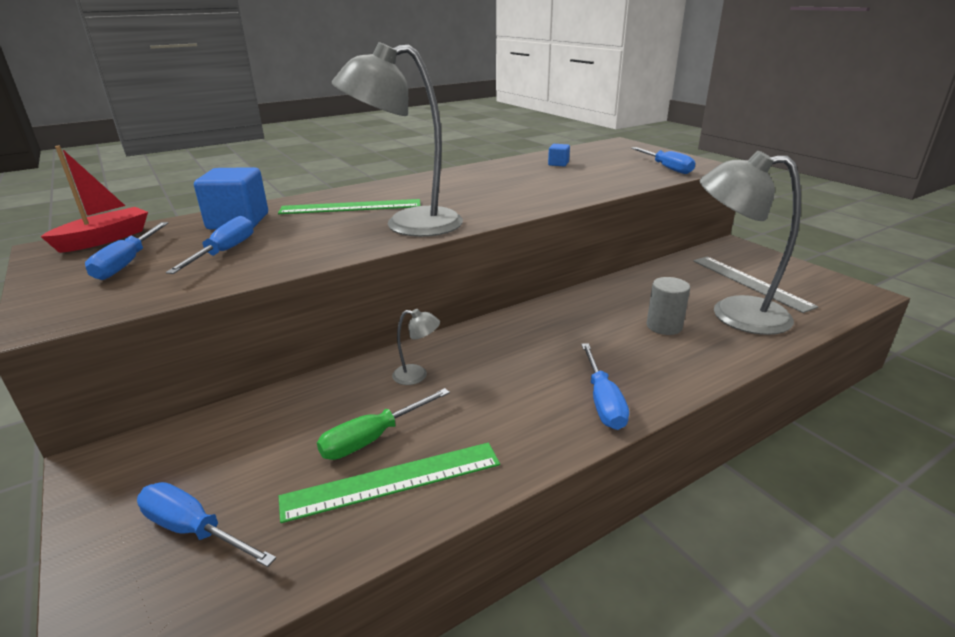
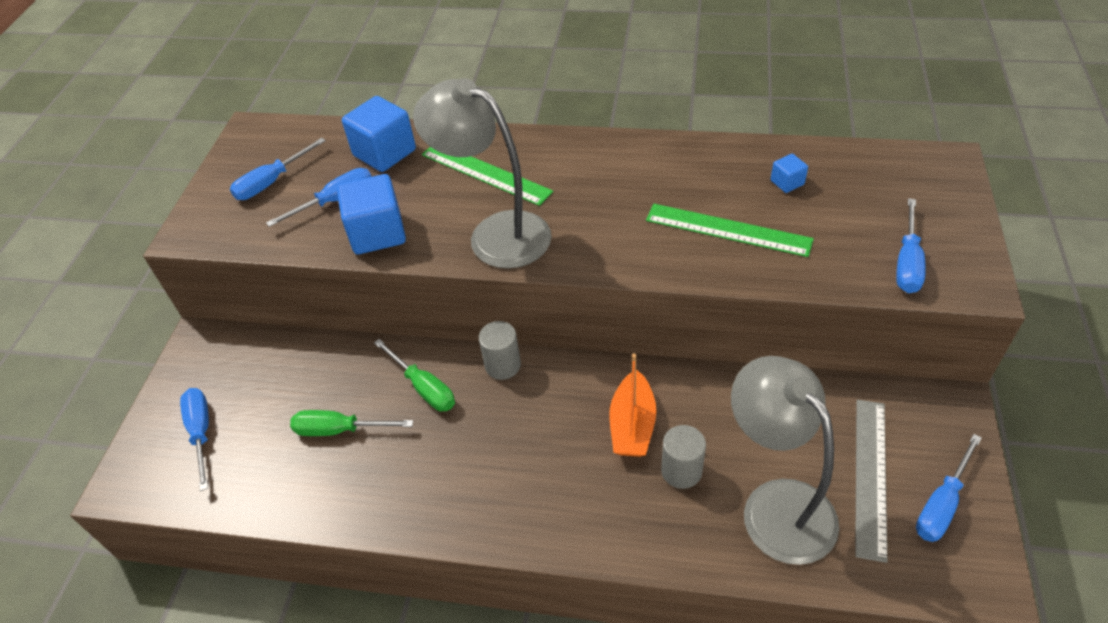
camera: 45 degrees right, 20 degrees up
(105, 239) = (286, 134): red boat -> none
(299, 253) = (377, 233): none -> blue cube
(392, 480) = (316, 475): green ruler -> green ruler (728, 230)
(417, 375) = (423, 387): grey lamp -> green screwdriver
(465, 336) = (503, 365): none -> grey cylinder
(601, 322) = (632, 425): none -> orange boat
(603, 401) = (516, 513): blue screwdriver -> blue screwdriver (942, 504)

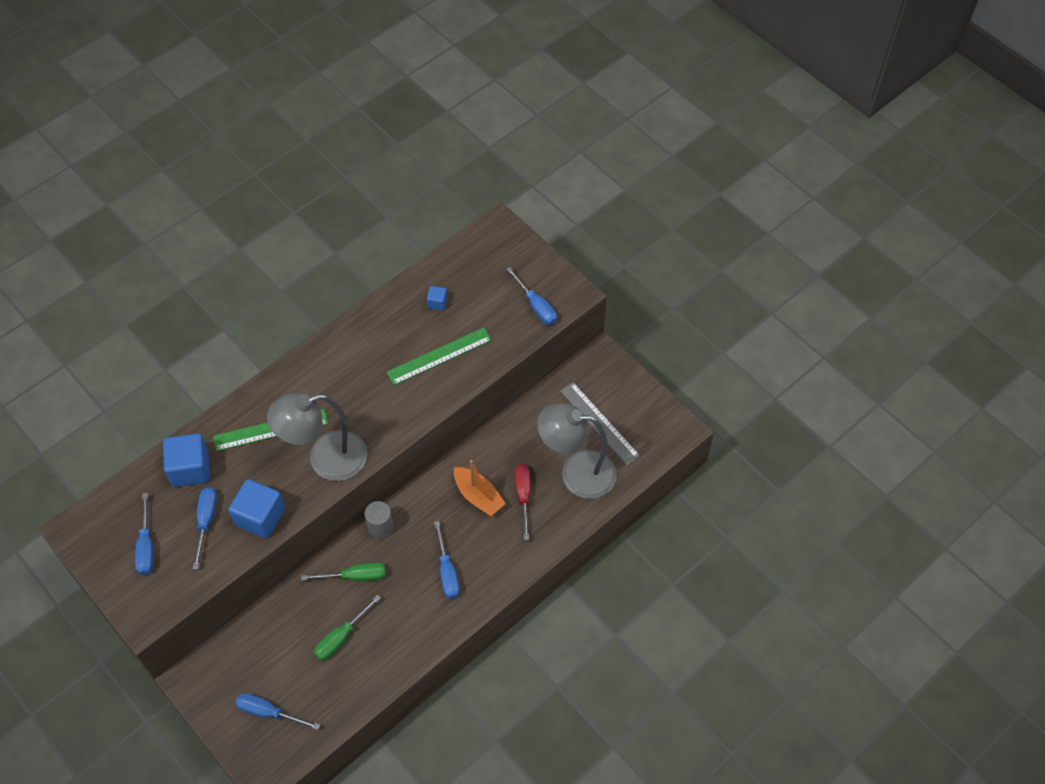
camera: 55 degrees left, 10 degrees up
(681, 471) = (523, 496): grey cylinder -> red screwdriver
(942, 504) = (636, 410): blue screwdriver -> blue screwdriver (447, 571)

